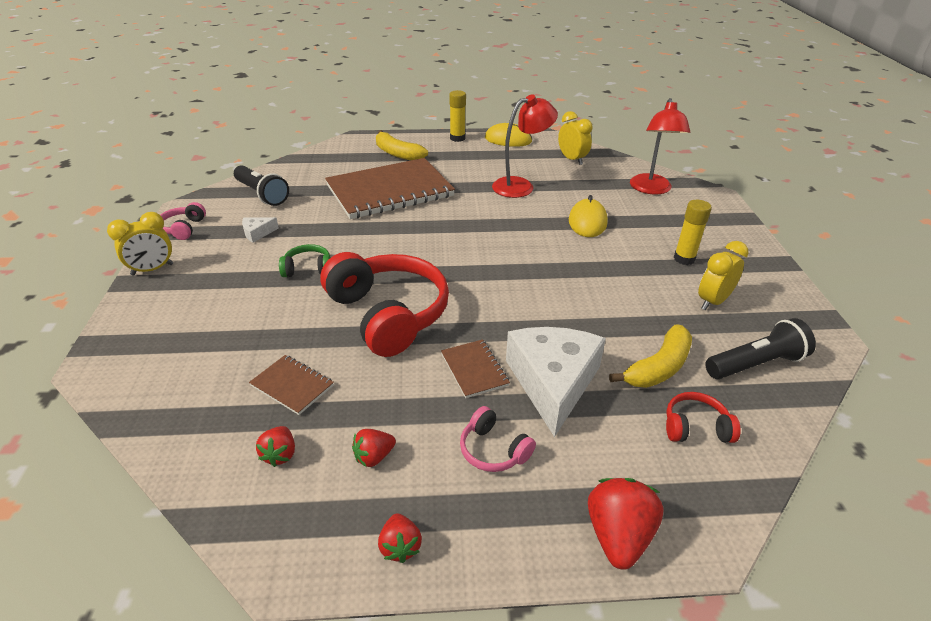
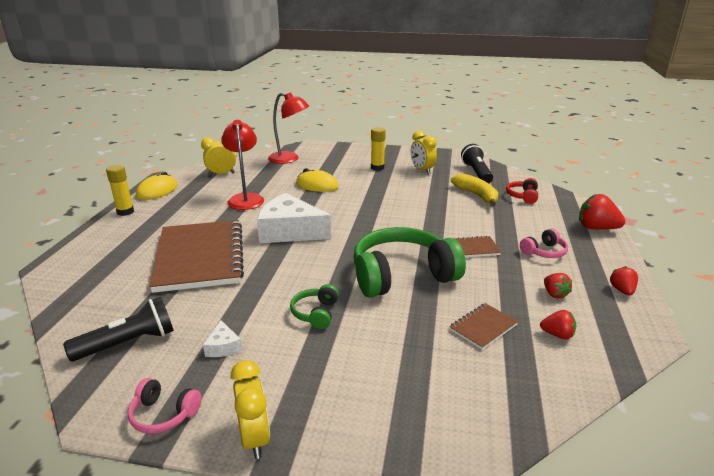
camera: 75 degrees left, 10 degrees down
(388, 314) = (402, 275): red headphones -> green headphones
(397, 154) = (122, 246): yellow banana -> none
(400, 546) = (622, 290): red strawberry -> red strawberry turned 90 degrees counterclockwise
(553, 383) = (487, 225): white cheese -> white cheese (290, 231)

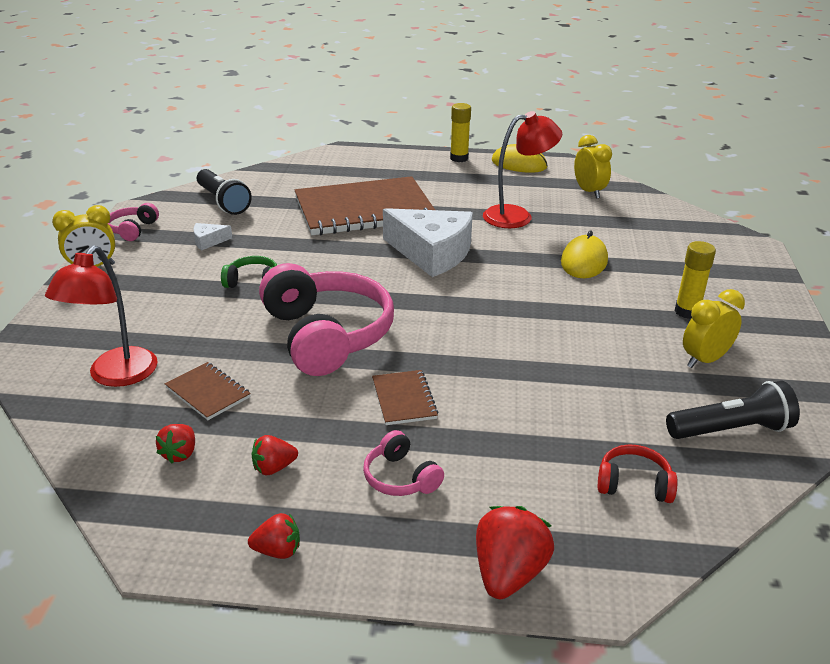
camera: 85 degrees right, 5 degrees up
(289, 159) = (675, 232): red lamp -> red lamp (116, 376)
(290, 231) = (432, 253): white cheese -> white cheese turned 105 degrees clockwise
(402, 275) = (326, 335): green headphones -> pink headphones
(476, 195) = (613, 420): yellow banana -> none

